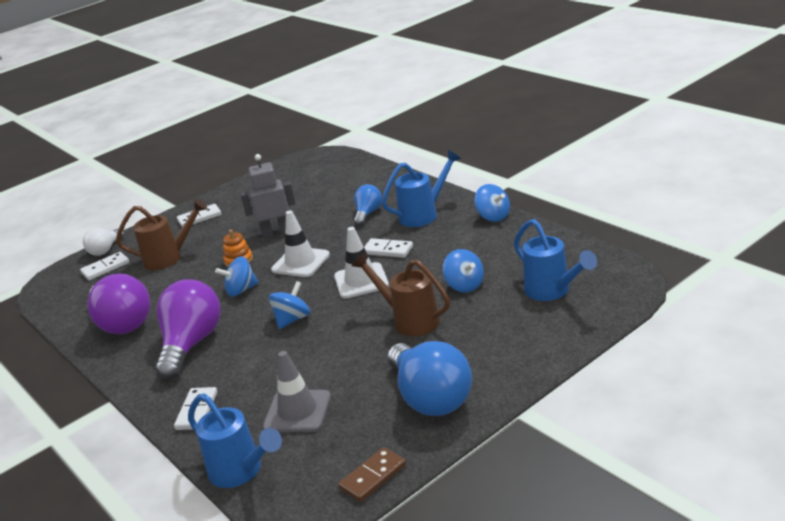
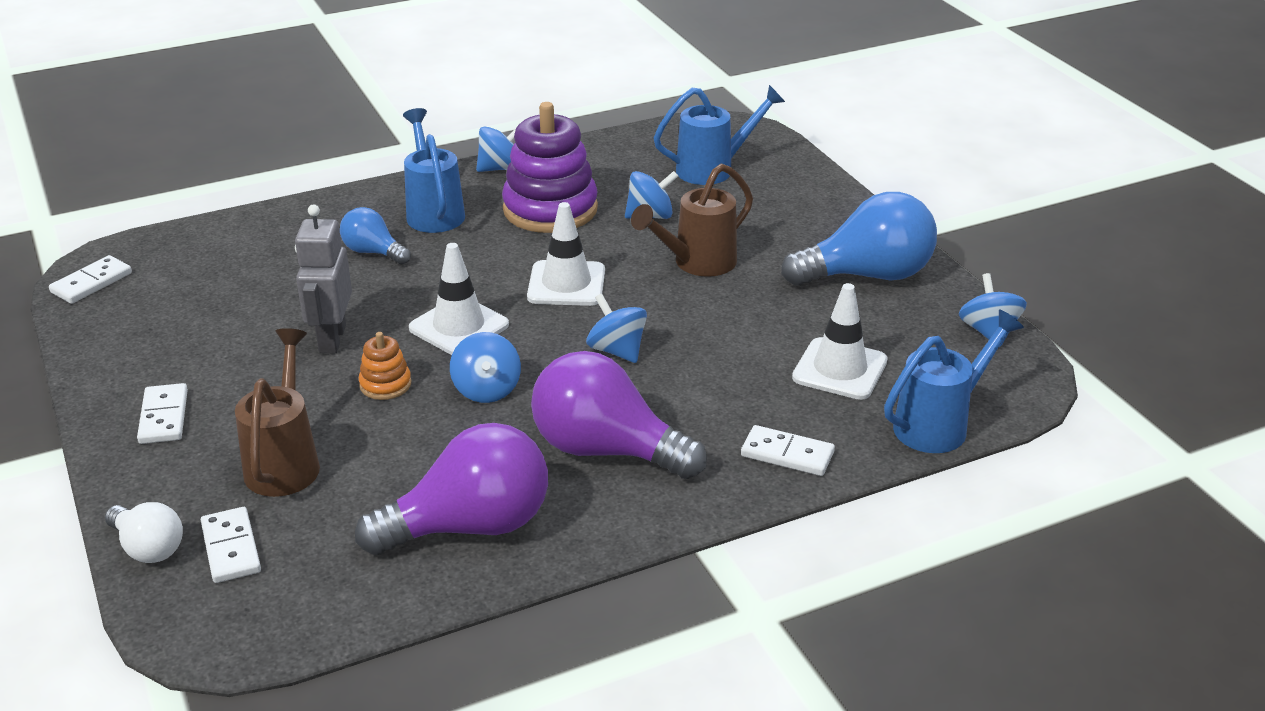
camera: 80 degrees left, 5 degrees up
(297, 411) = (840, 369): grey traffic cone -> white traffic cone
(373, 476) = (988, 332): brown domino -> blue spinning top
(388, 250) = (503, 253): white domino -> white domino (91, 283)
(450, 248) = (550, 209): none -> purple stacking toy

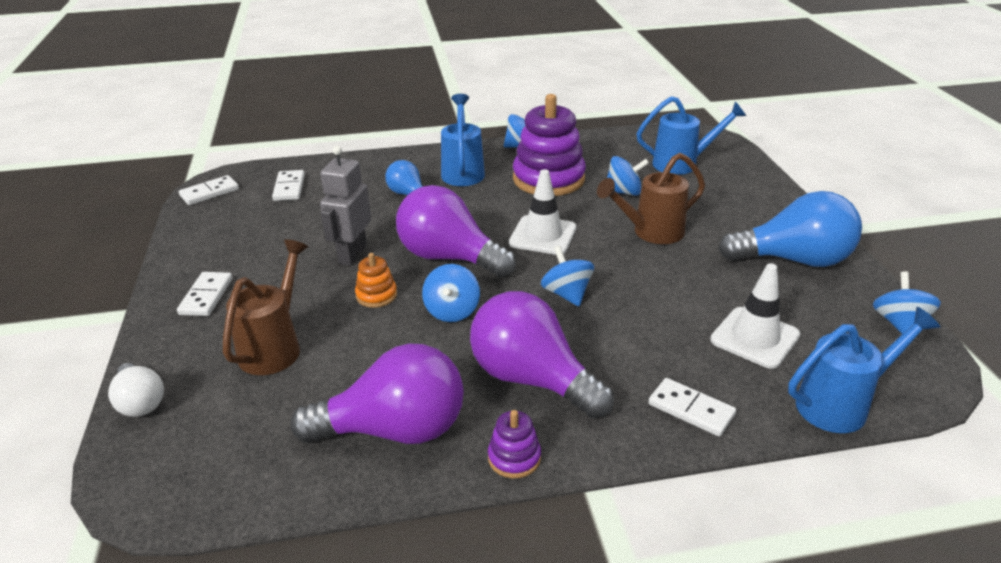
camera: 15 degrees right, 0 degrees up
(231, 548) = (200, 414): white domino -> white domino (289, 188)
(459, 326) = (449, 257): white traffic cone -> purple light bulb
(613, 532) = (514, 458): none -> purple stacking toy

